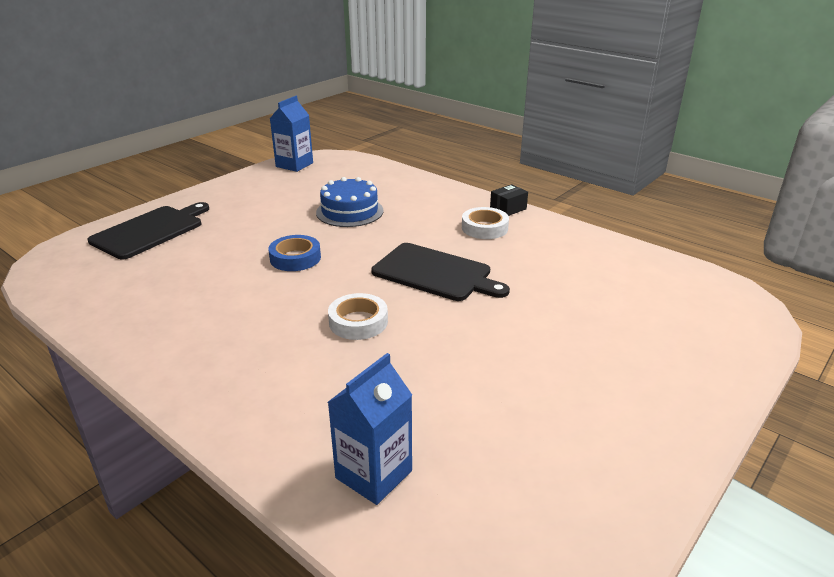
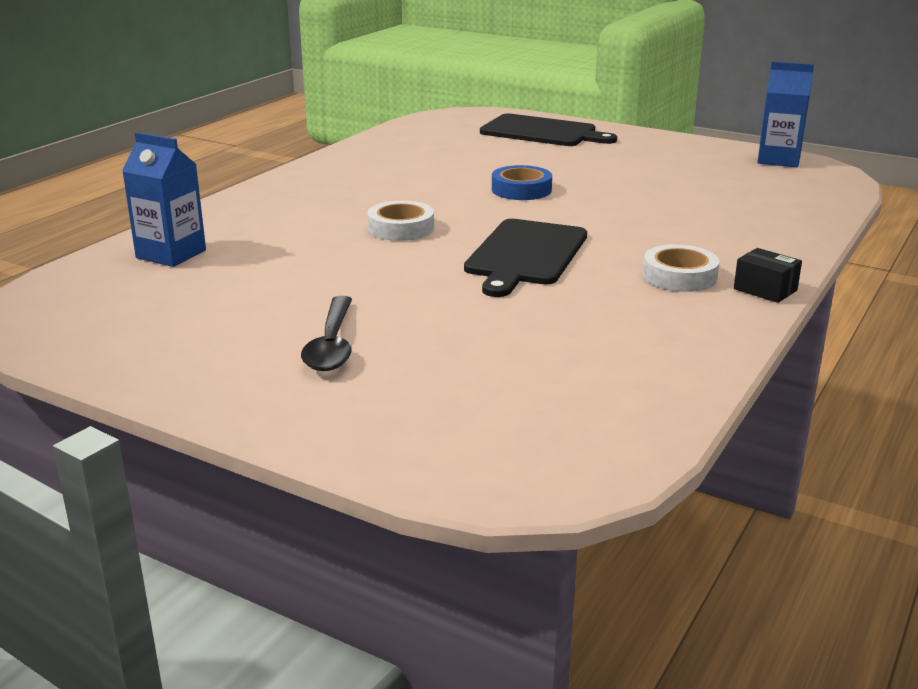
camera: 80 degrees right, 5 degrees down
(349, 211) = (662, 200): blue cake -> none
(591, 370) = (332, 345): none -> black spoon

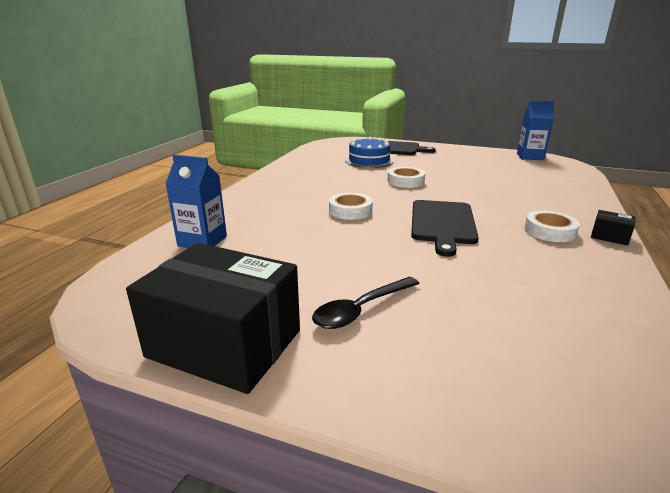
camera: 10 degrees left, 0 degrees up
(152, 363) = (224, 344): none -> black box
(332, 345) = (361, 309): black spoon -> black spoon turned 60 degrees clockwise
(488, 152) = (369, 160): none -> blue cake
(521, 190) = (405, 181): blue tape -> white tape

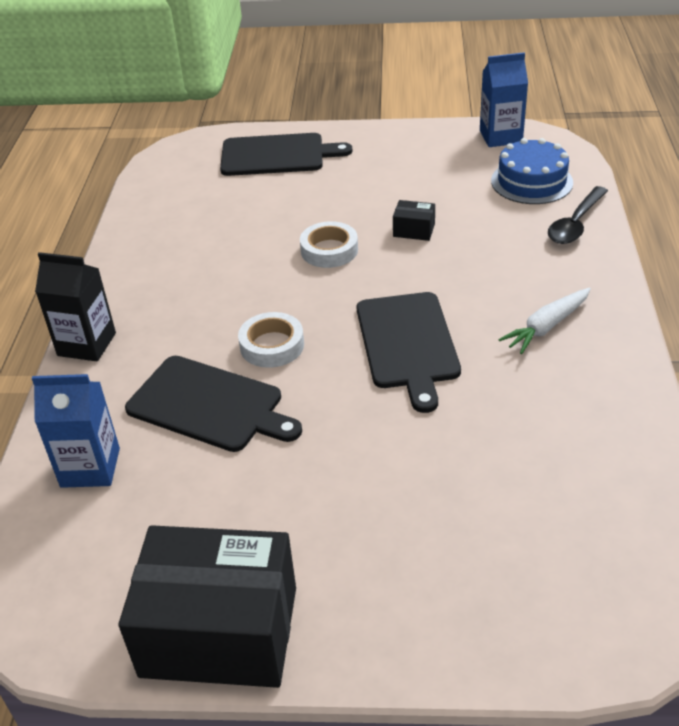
camera: 15 degrees left, 15 degrees up
(240, 194) = (87, 344): none -> black carton
(295, 228) = (209, 405): none -> black cutting board
(361, 309) = (353, 535): black spoon -> black spoon (575, 224)
(369, 160) = (253, 202): blue cake -> blue cake (531, 182)
(549, 231) = (546, 327): white tape -> white carrot
(609, 236) = (619, 320): black box -> black box (414, 230)

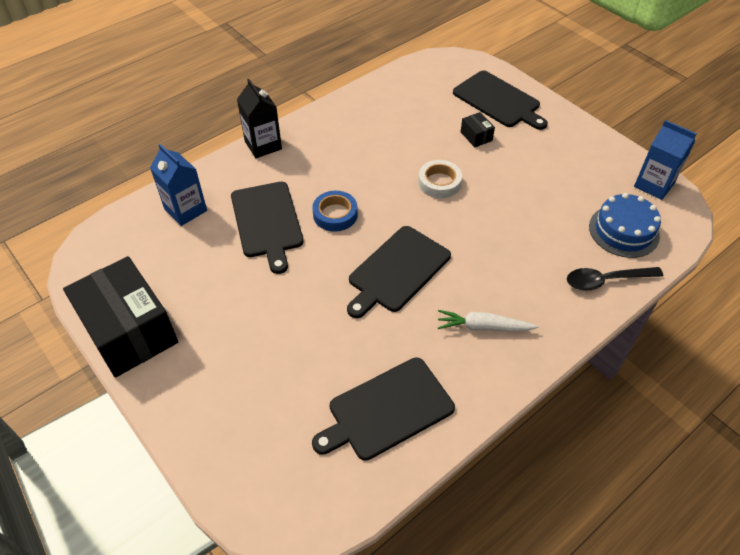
camera: 45 degrees right, 10 degrees up
(272, 345) = (335, 214): white tape -> blue tape
(414, 230) = (502, 207): black box -> black box (476, 136)
(580, 453) = (387, 410): none -> black cutting board

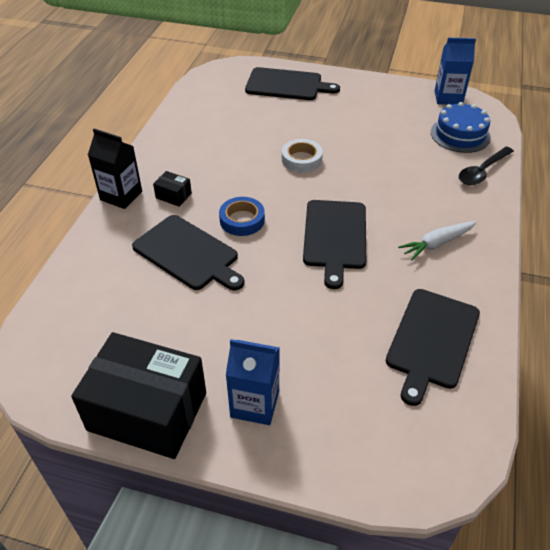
camera: 35 degrees left, 5 degrees down
(185, 210) = (98, 281): blue carton -> blue carton (255, 404)
(476, 136) = (295, 116): black box -> black box (173, 196)

